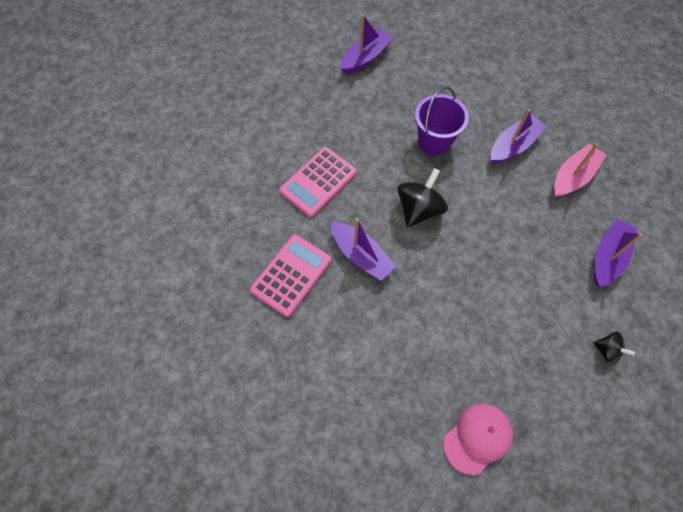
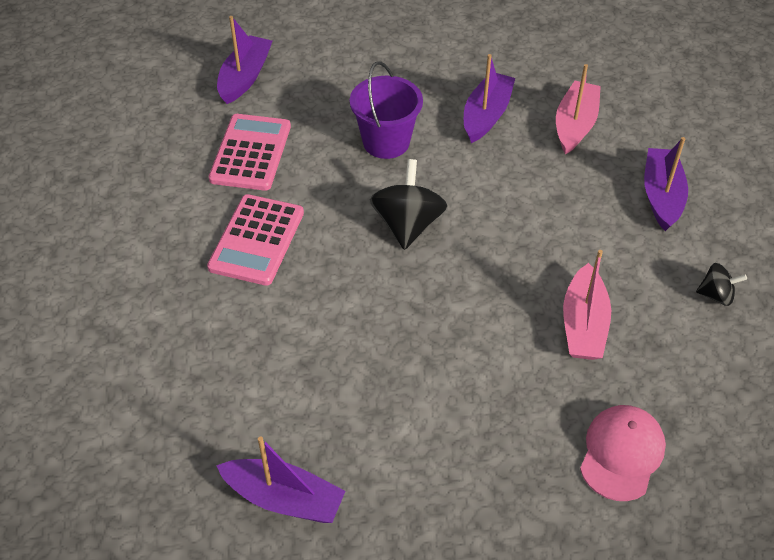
camera: 25 degrees left, 15 degrees down
(291, 275) = (278, 363): pink calculator -> pink calculator (250, 153)
(361, 255) = (361, 305): purple boat -> purple boat (284, 498)
(500, 332) = (583, 324): none -> pink boat

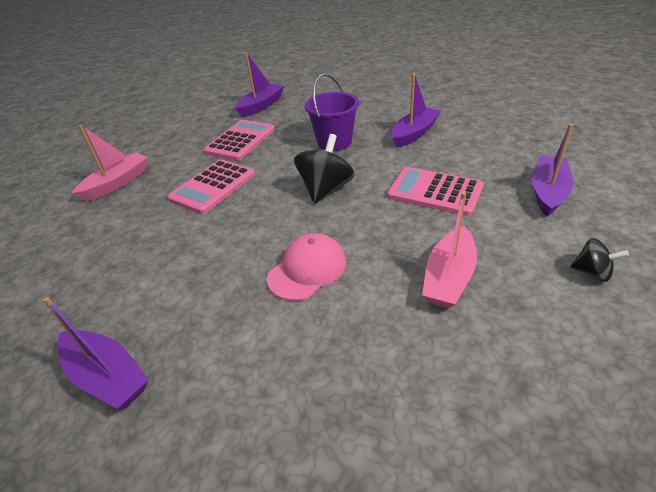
camera: 20 degrees right, 10 degrees down
(539, 211) = (435, 192): none -> pink calculator
(575, 125) = (482, 143): pink boat -> pink boat (117, 183)
(621, 453) = (455, 407): pink cap -> pink cap (307, 270)

